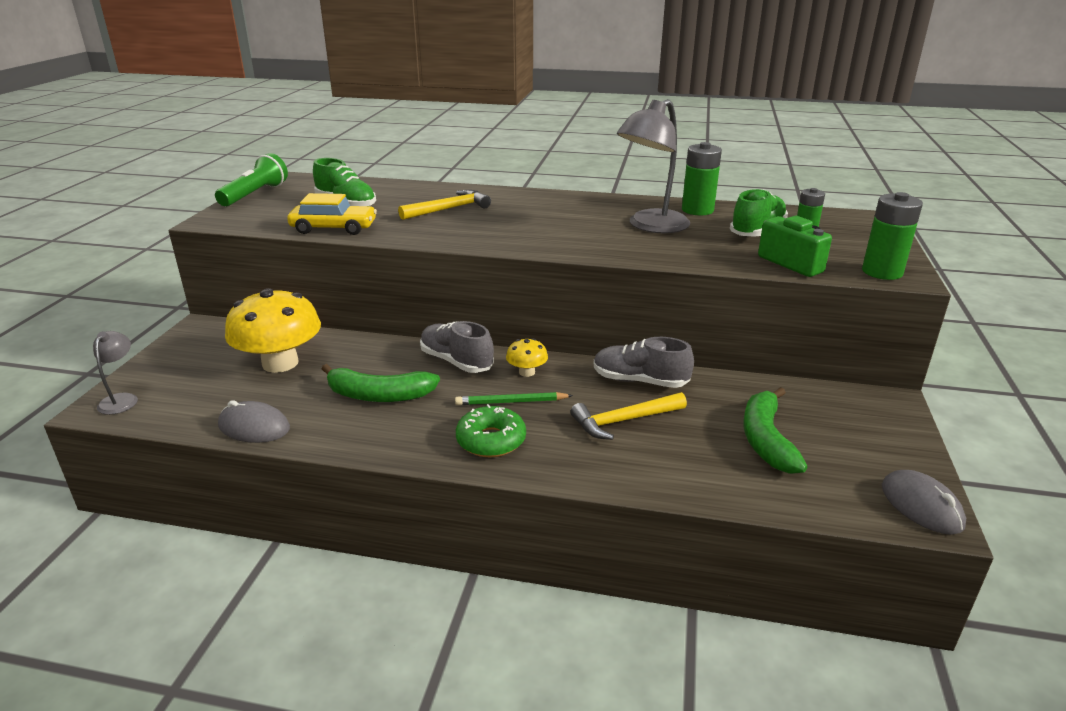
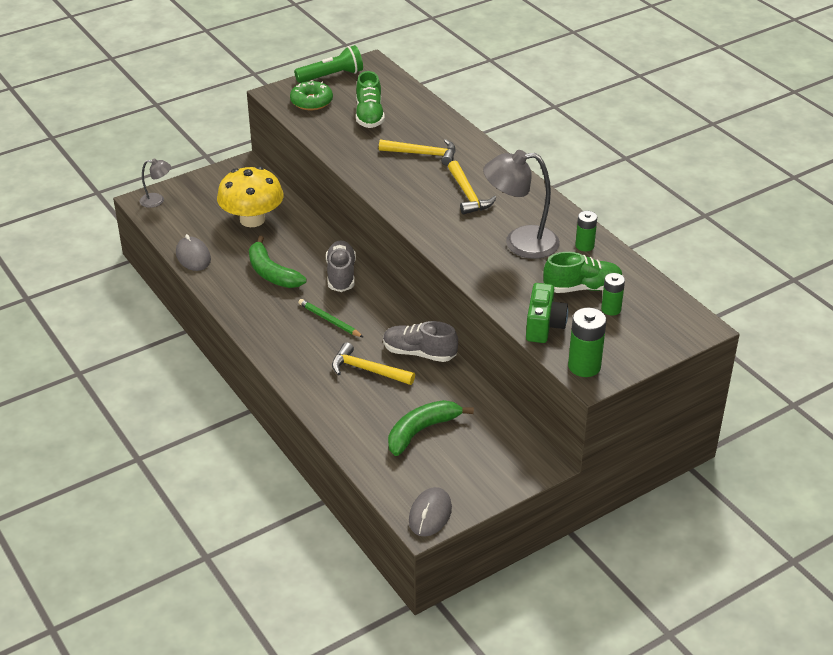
camera: 45 degrees right, 10 degrees up
(121, 399) = (157, 200): grey lamp -> grey lamp turned 45 degrees clockwise
(334, 228) = (330, 138): yellow car -> none
(491, 440) = (285, 336): green donut -> green donut (311, 102)
(527, 372) = (367, 306): yellow mushroom -> none
(543, 217) = (468, 195): none -> yellow hammer
(640, 381) = (419, 353): grey shoe -> grey shoe turned 45 degrees counterclockwise
(697, 210) = (584, 246): green battery -> green battery, size x0.64

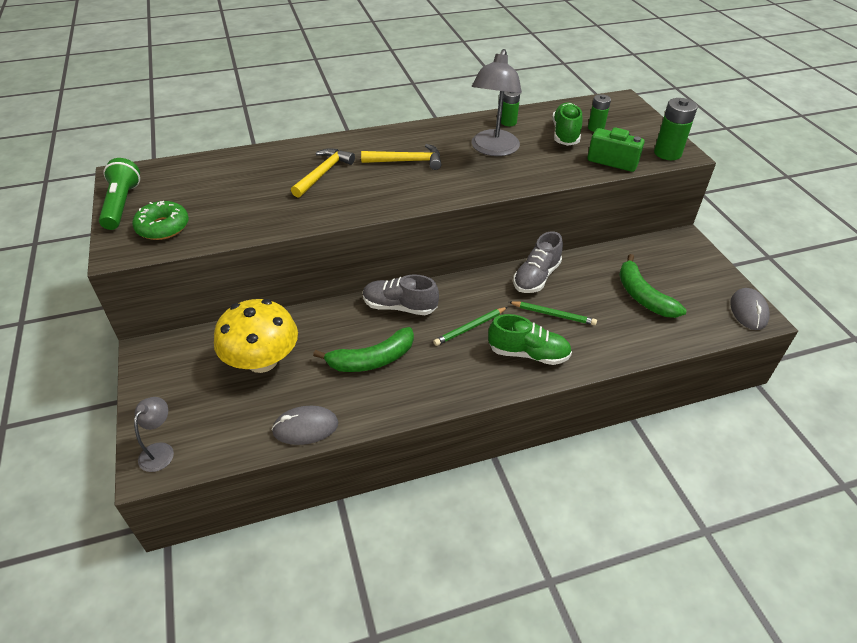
camera: 75 degrees left, 5 degrees up
(367, 370) = (553, 314): yellow hammer -> green pencil
(369, 115) = (226, 193): green shoe -> green shoe (528, 354)
(430, 514) = (748, 311): grey mouse -> grey mouse turned 60 degrees clockwise

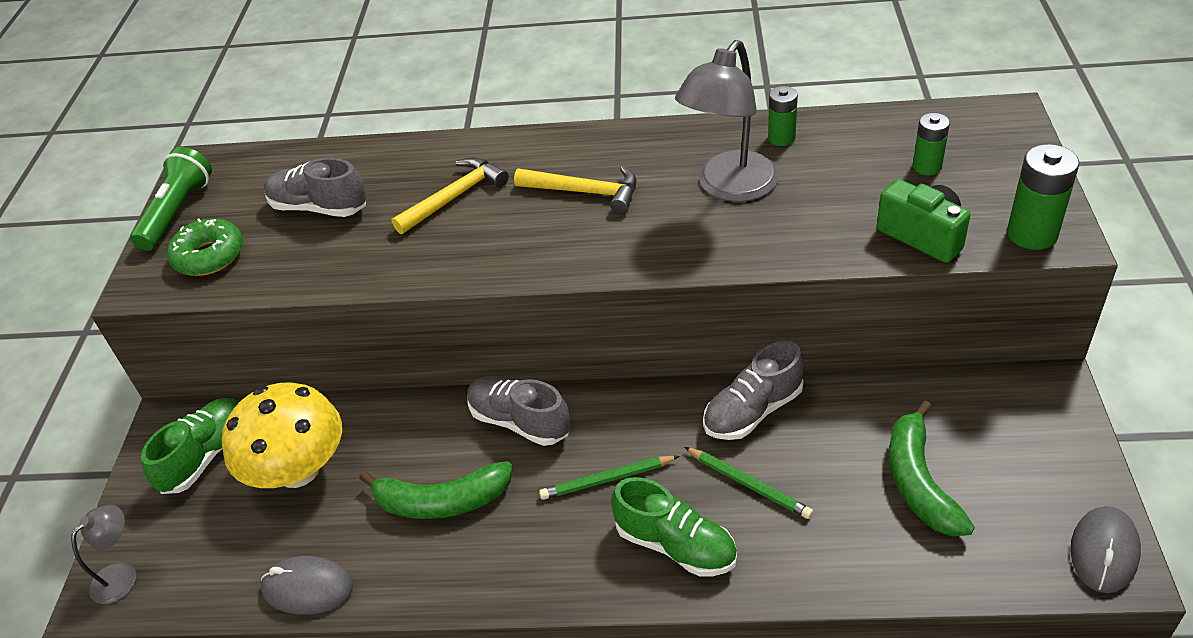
camera: 25 degrees right, 0 degrees up
(230, 190) = (319, 207): none -> grey shoe
(565, 134) = (866, 173): green shoe -> green shoe (206, 456)

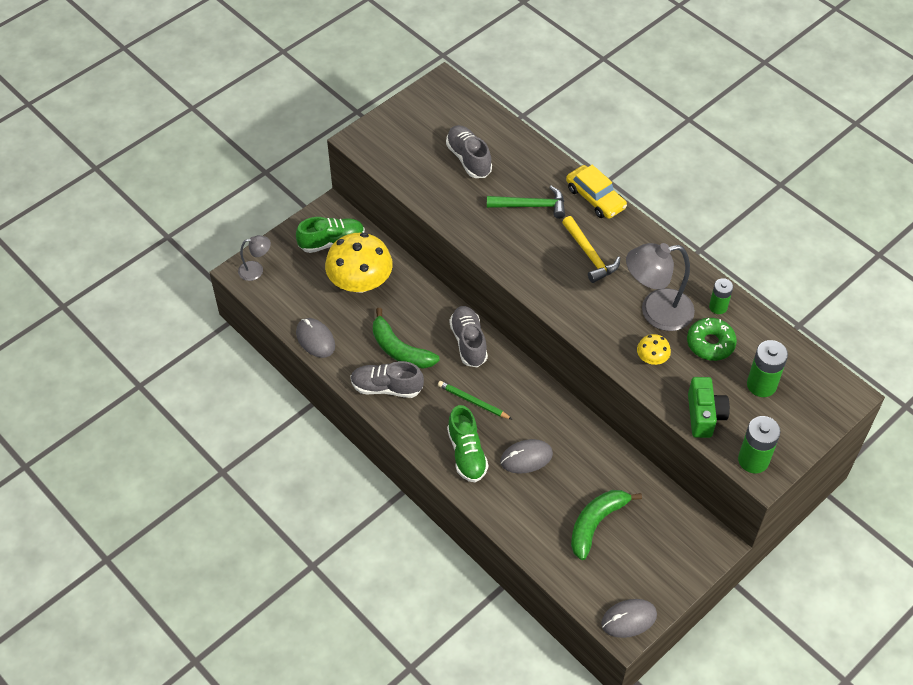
camera: 40 degrees right, 10 degrees up
(177, 212) = (409, 107): green flashlight -> none
(209, 256) = (399, 147): green donut -> green donut (710, 343)
(455, 197) = (531, 206): yellow hammer -> green hammer
(518, 142) = (595, 198): none -> yellow car
(749, 484) = (526, 458): green pencil -> grey mouse
(753, 411) = (570, 429): grey shoe -> grey shoe (386, 387)
(790, 229) = (652, 358): none -> yellow mushroom
(927, 167) = (761, 385): green battery -> green battery, size x1.56

